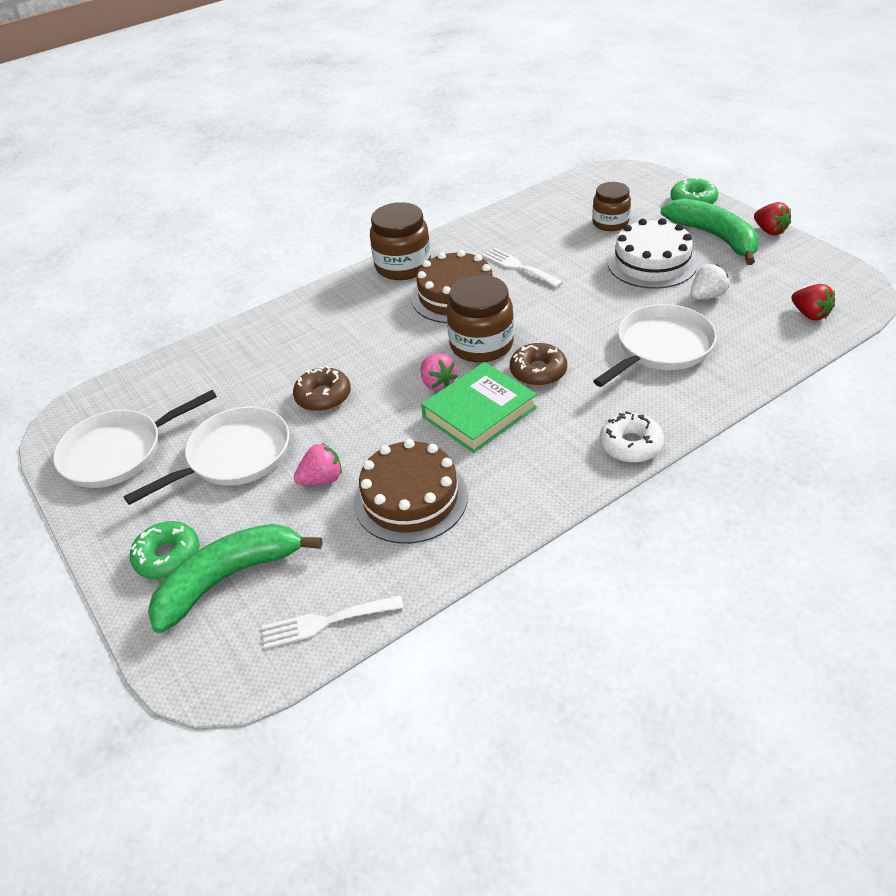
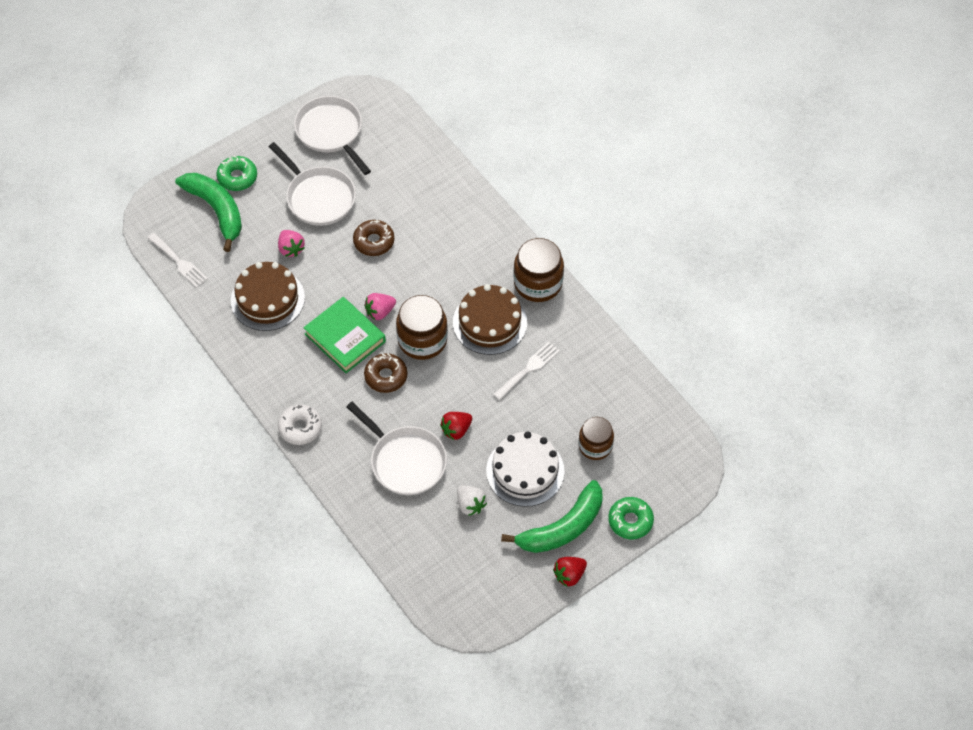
camera: 85 degrees right, 15 degrees up
(326, 622) = (179, 262): white fork -> white fork turned 150 degrees clockwise
(810, 314) = (437, 576): red strawberry -> red strawberry (456, 430)

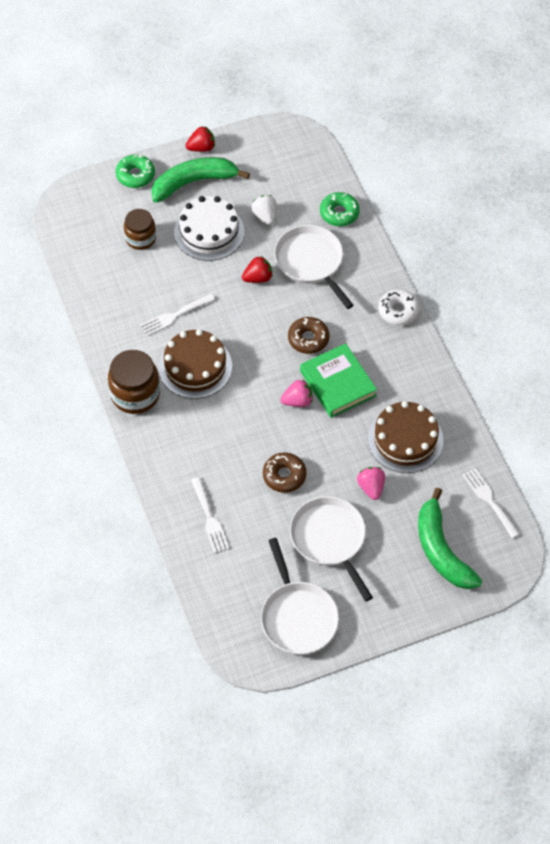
camera: 165 degrees left, 0 degrees up
(237, 177) = (412, 585): green donut -> green donut (339, 213)
(422, 340) = (264, 365): brown jar -> none
(430, 191) = (209, 518): none -> white fork

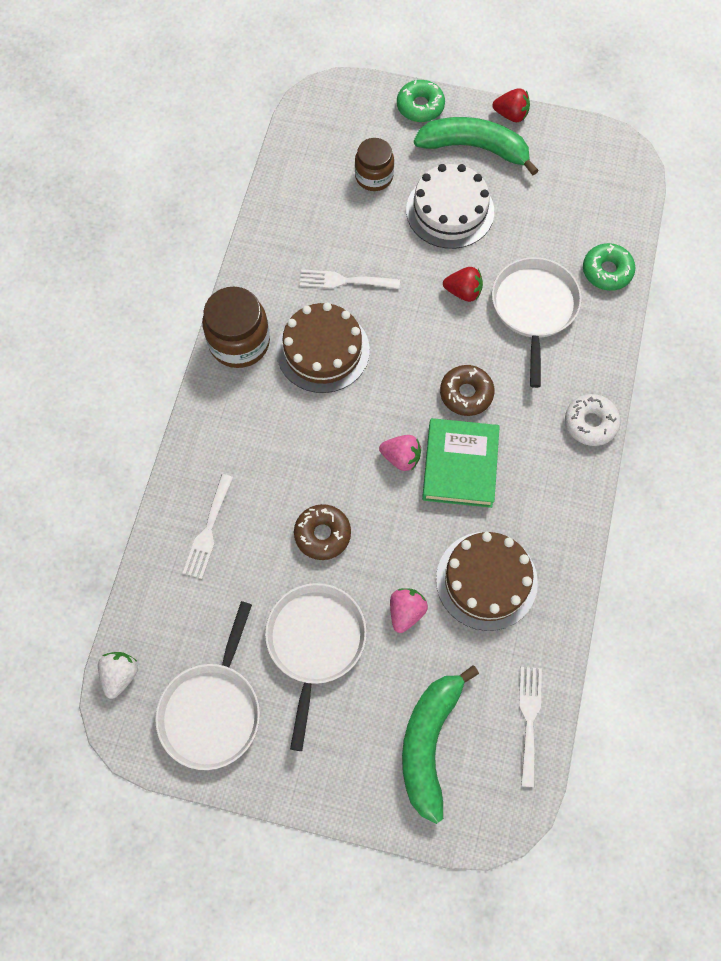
camera: 35 degrees right, 10 degrees up
(265, 216) = (523, 227): white strawberry -> white strawberry (120, 675)

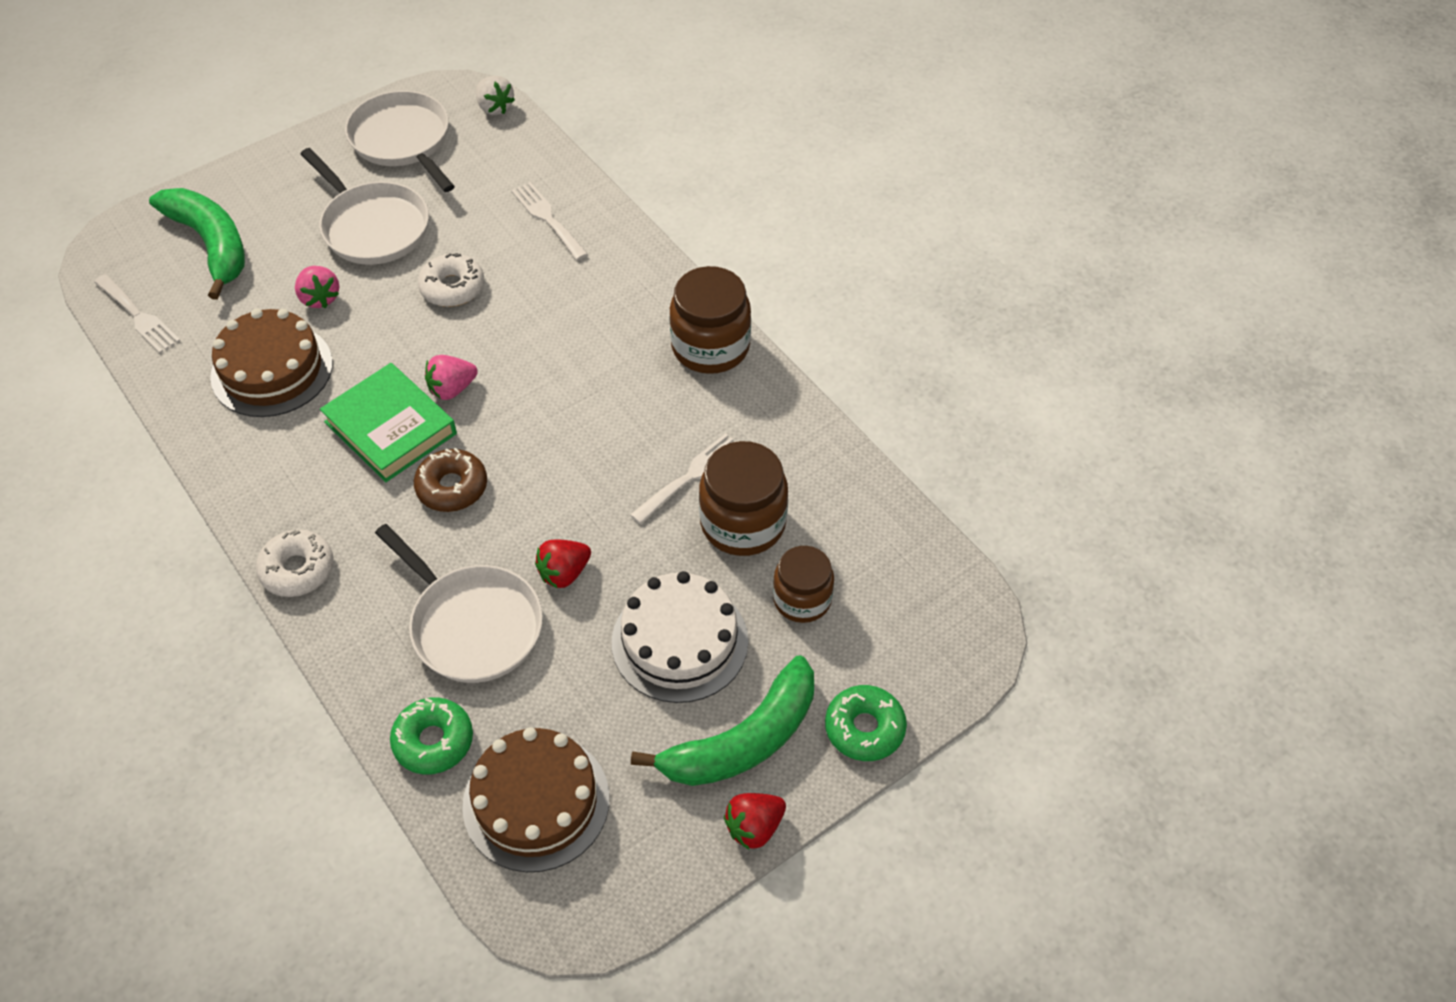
camera: 130 degrees right, 15 degrees down
(322, 534) = (452, 287): brown donut -> white donut
(323, 350) = (630, 404): brown cake -> brown cake (536, 802)
(352, 234) = (743, 523): none -> brown jar

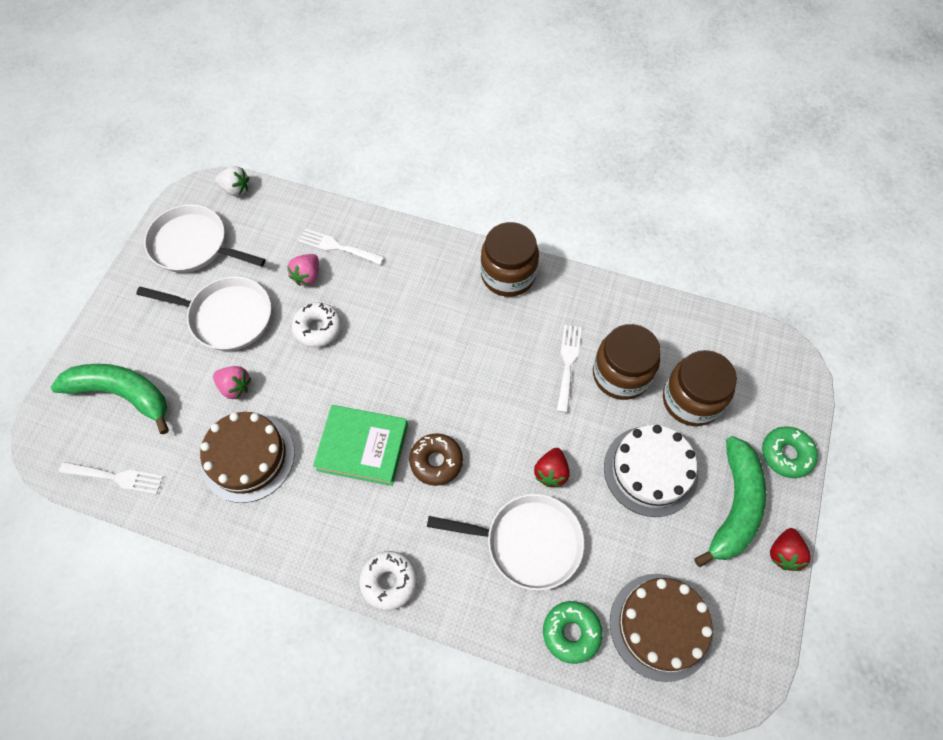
camera: 35 degrees left, 10 degrees up
(452, 389) = (378, 397): pink strawberry -> pink strawberry (307, 276)
(802, 599) = (691, 400): brown jar -> brown jar, size x1.51

